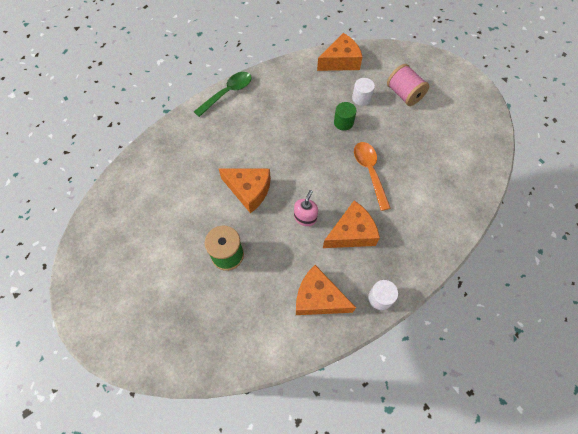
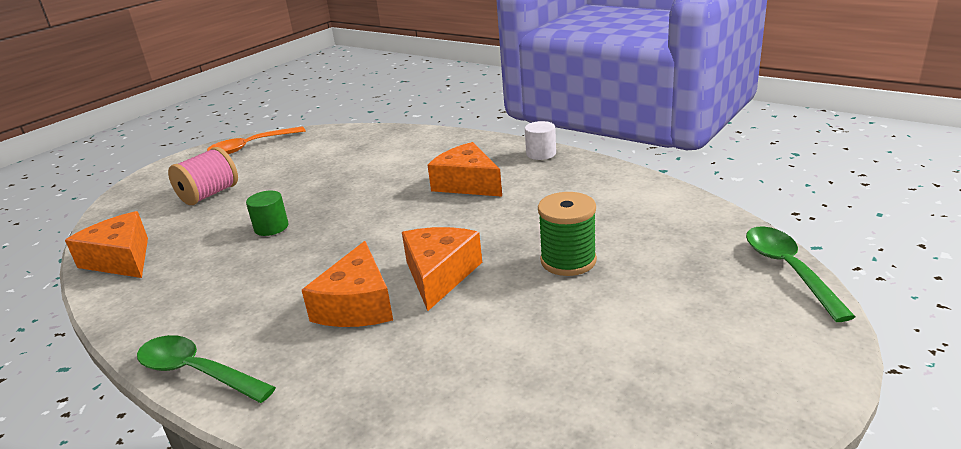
camera: 105 degrees left, 35 degrees down
(152, 366) = (788, 270): none -> green spoon
(305, 217) = (463, 217): pink soap dispenser -> none
(318, 298) = (573, 184): orange cheese -> orange cheese (357, 305)
(361, 98) = (217, 223): white cylinder -> none
(369, 172) = (363, 191): orange spoon -> orange spoon (251, 146)

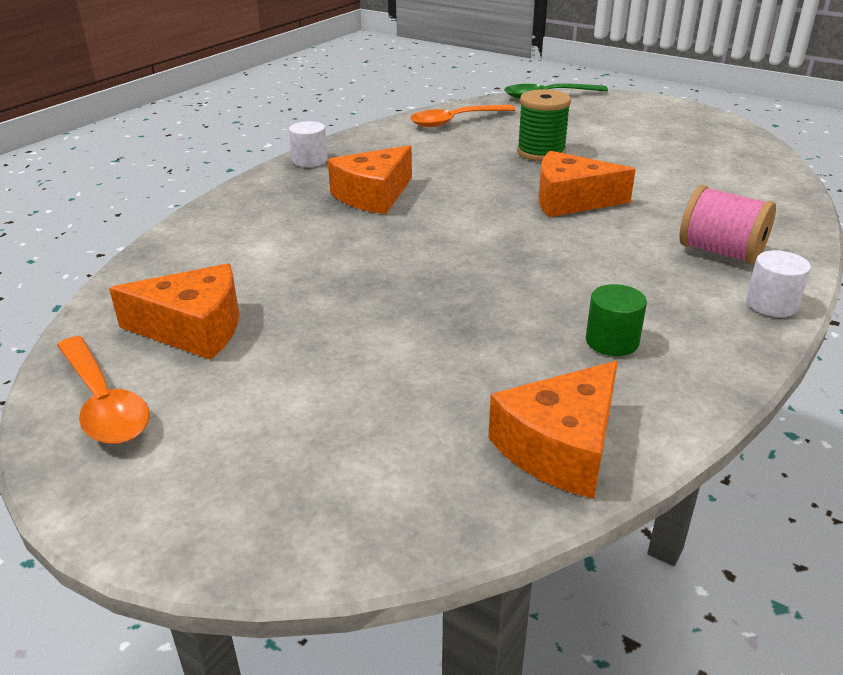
camera: 95 degrees left, 5 degrees up
(196, 372) = (771, 304): green spoon -> white cylinder
(209, 194) = (329, 405): pink spool -> pink spool (720, 252)
(271, 227) = (464, 313): green cylinder -> green cylinder (612, 341)
(357, 305) = (631, 234): orange cheese -> orange cheese (194, 328)
(659, 209) = (455, 121): none -> orange spoon

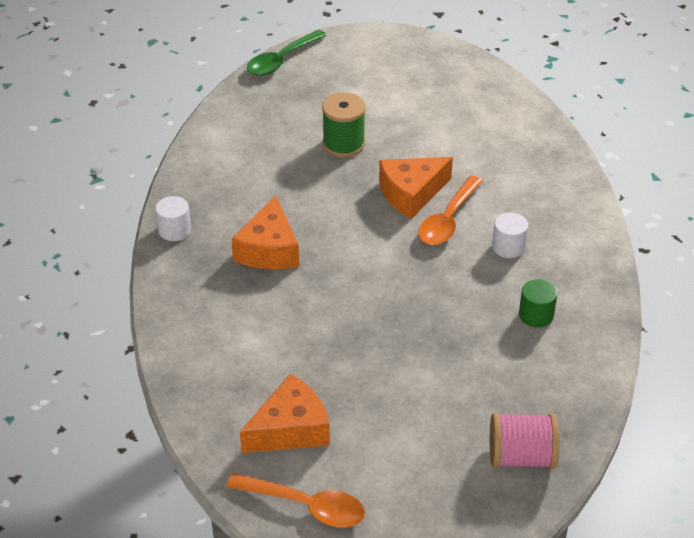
camera: 35 degrees left, 10 degrees up
(455, 121) = (239, 128): orange spoon -> orange spoon (448, 220)
(561, 447) = (567, 401): orange cheese -> none
(720, 252) = (540, 206): pink spool -> pink spool (521, 457)
(771, 304) = (596, 242): white cylinder -> white cylinder (508, 247)

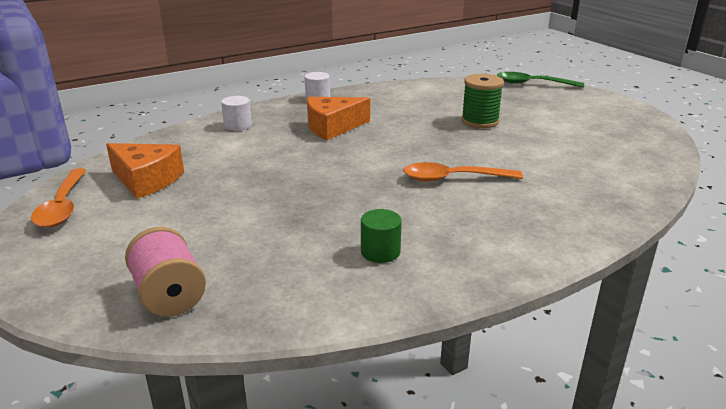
camera: 60 degrees right, 15 degrees down
(411, 194) = (462, 157): orange cheese -> none
(508, 247) = (457, 214): white cylinder -> white cylinder (238, 125)

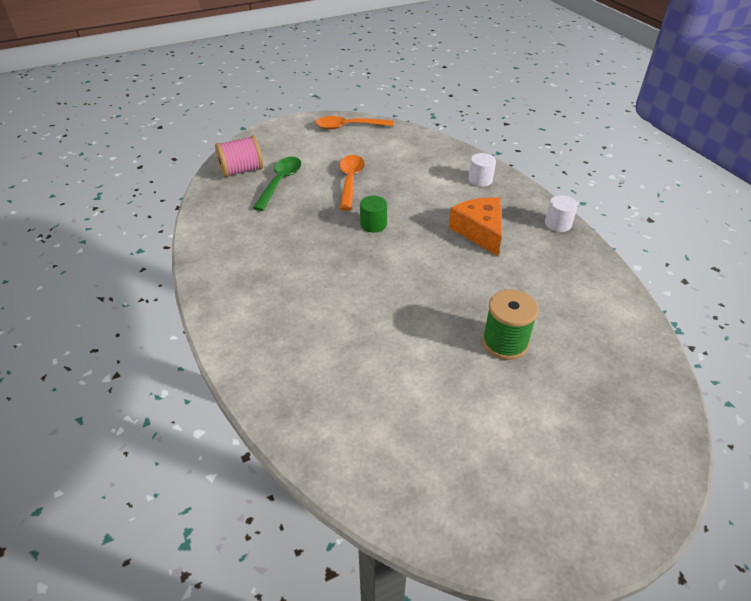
camera: 95 degrees right, 15 degrees up
(146, 180) = (380, 149): orange cheese -> none
(380, 252) = (256, 246): green cylinder -> green cylinder (373, 224)
(453, 178) = (359, 297): orange spoon -> orange spoon (350, 181)
(532, 84) = (673, 436): green spoon -> green spoon (280, 182)

